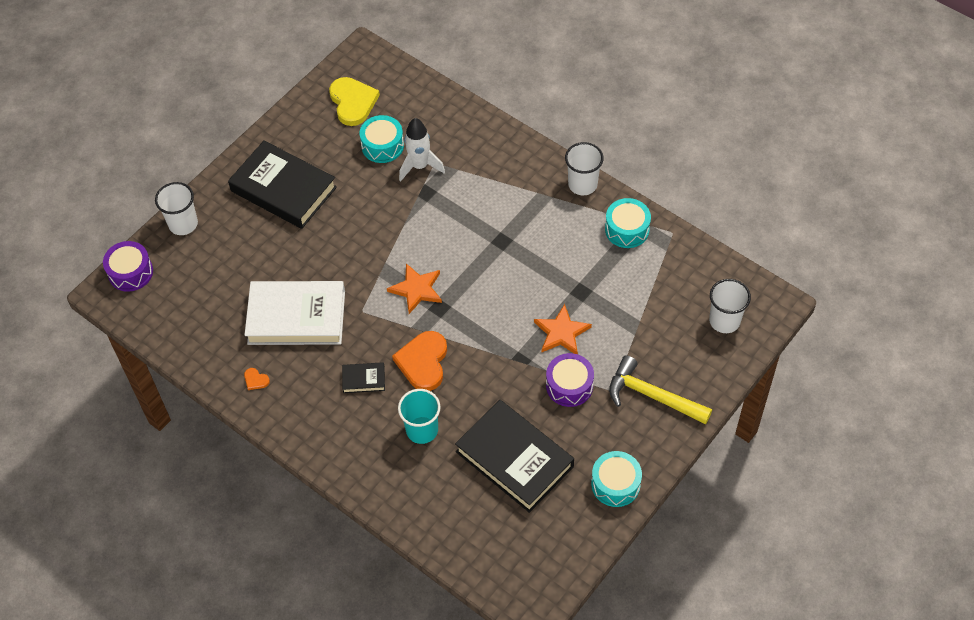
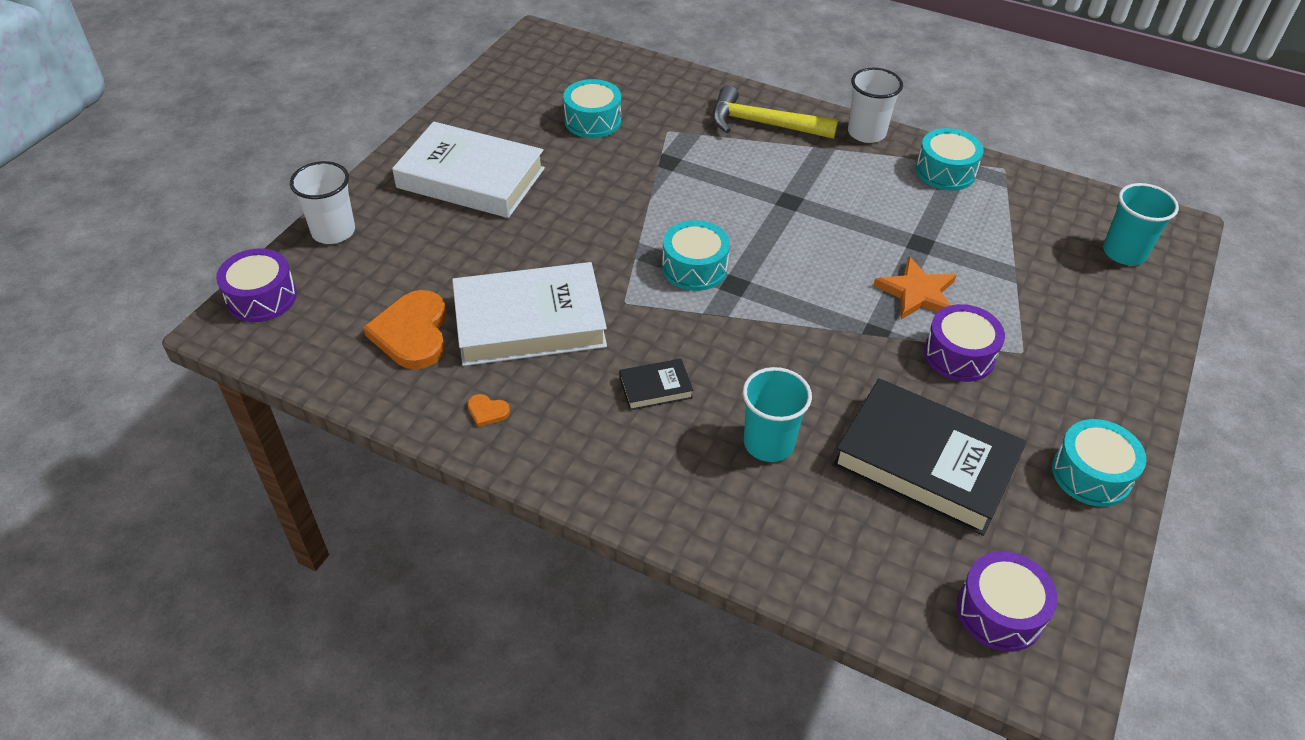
camera: 15 degrees left, 10 degrees down
(283, 189) = (471, 178): black book -> white book
(353, 102) = (540, 83): yellow heart -> none
(417, 289) = (694, 267): orange star -> turquoise drum
(420, 166) = (649, 136): white rocket -> none
(423, 362) = (737, 354): orange heart -> orange heart (412, 333)
(518, 560) = (999, 612): none -> purple drum
(652, 396) = (1079, 352): yellow hammer -> yellow hammer (763, 124)
(724, 321) = (1124, 252): white cup -> turquoise cup

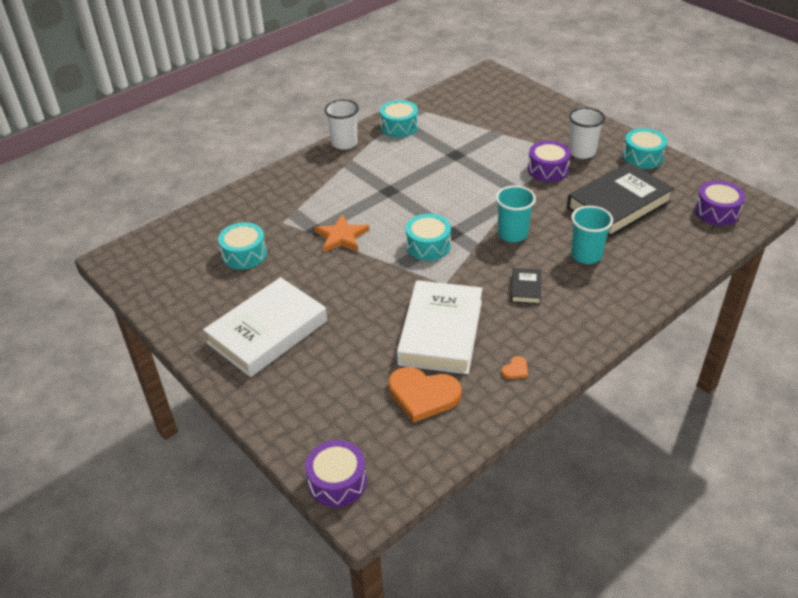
camera: 65 degrees left, 5 degrees down
(333, 231) = (281, 424): white cup -> white cup (582, 152)
(763, 124) = (306, 180): yellow hammer -> none
(917, 293) = (494, 168): orange star -> orange star (341, 237)
(1124, 252) = (498, 94): turquoise cup -> turquoise cup (512, 234)

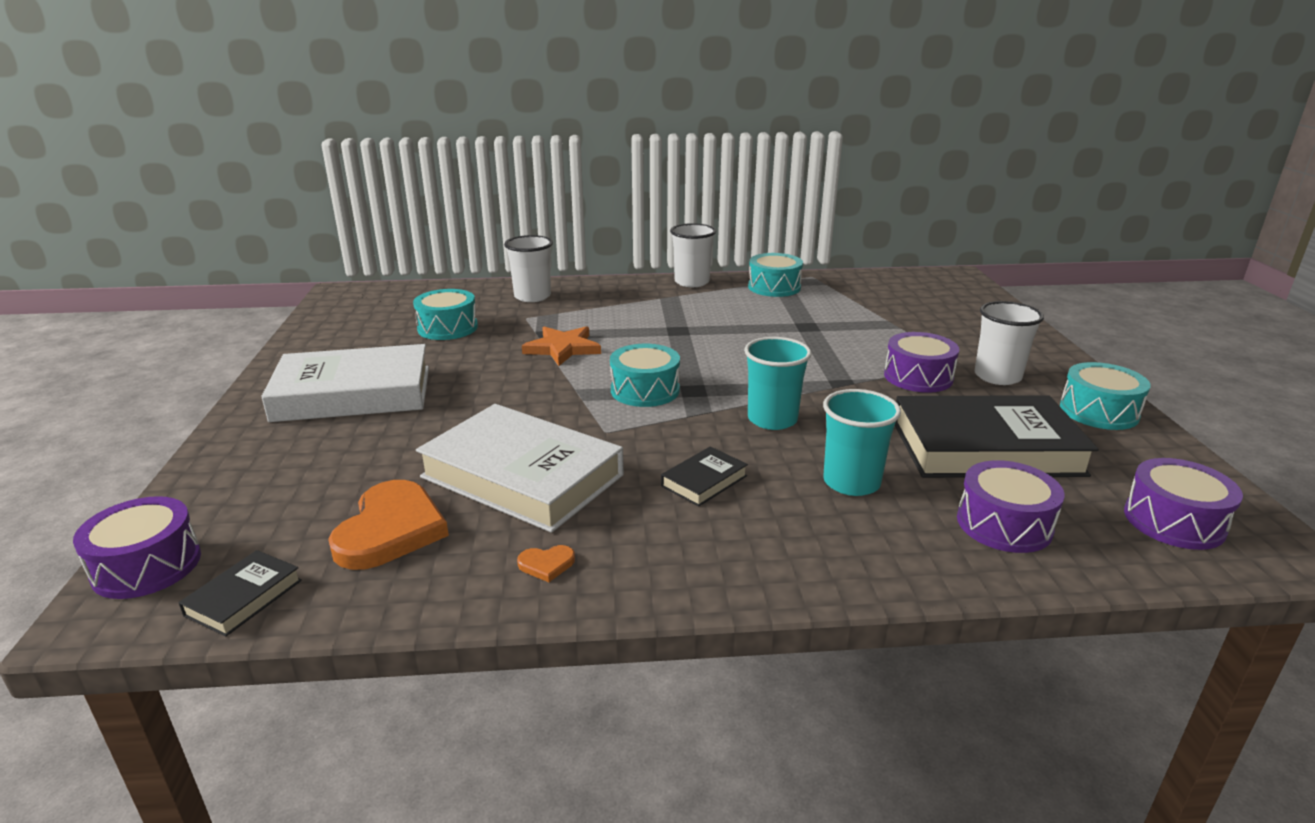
camera: 35 degrees right, 15 degrees down
(259, 201) = (532, 296): none -> white cup
(411, 464) = (244, 598): none -> black book
(423, 395) = (390, 530): orange heart -> orange heart turned 135 degrees counterclockwise
(441, 332) = (522, 476): white book -> white book turned 75 degrees clockwise
(662, 246) = (1004, 524): none -> purple drum

